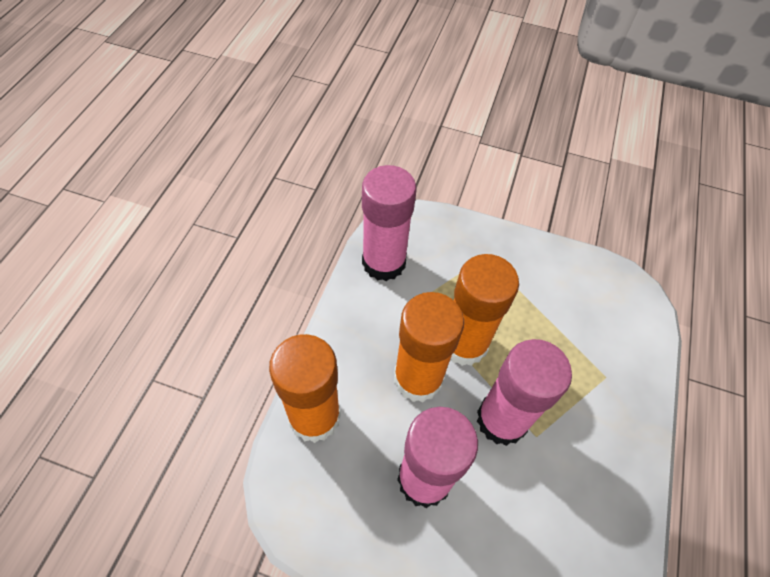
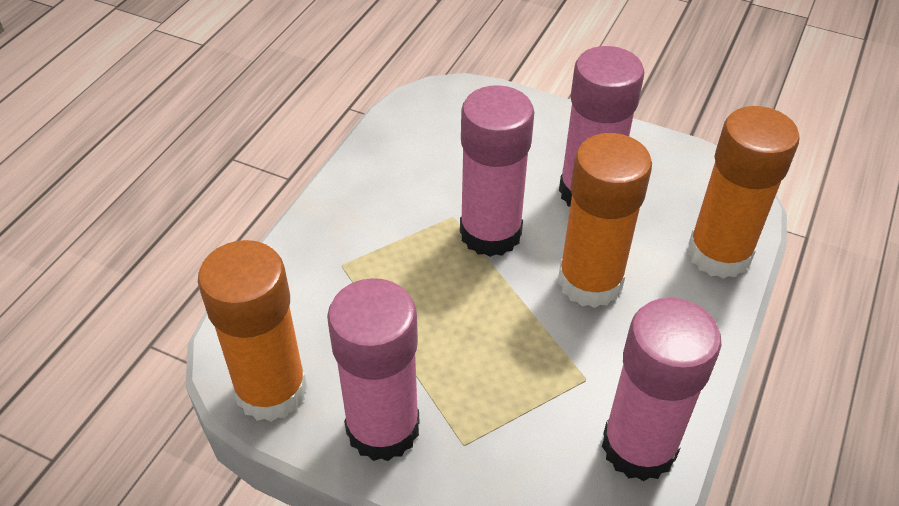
camera: 170 degrees left, 10 degrees down
(464, 344) = (522, 316): orange glue stick -> orange glue stick (271, 390)
(533, 261) = (383, 428): none -> pink glue stick

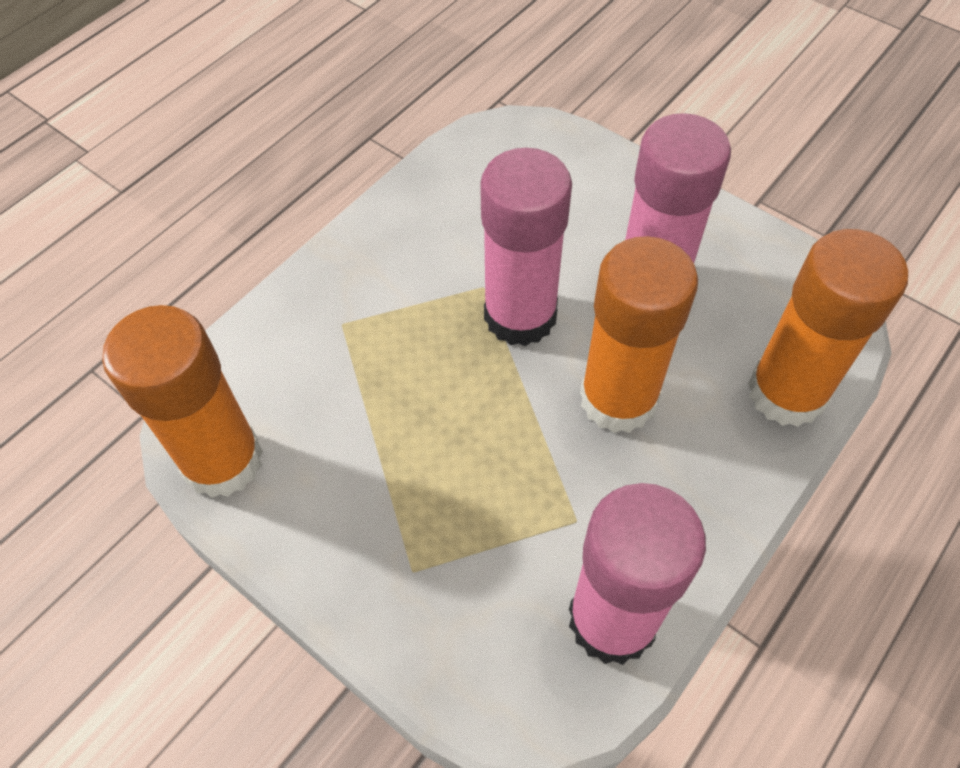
camera: 15 degrees right, 10 degrees up
(383, 428) = (328, 532): pink glue stick -> none

